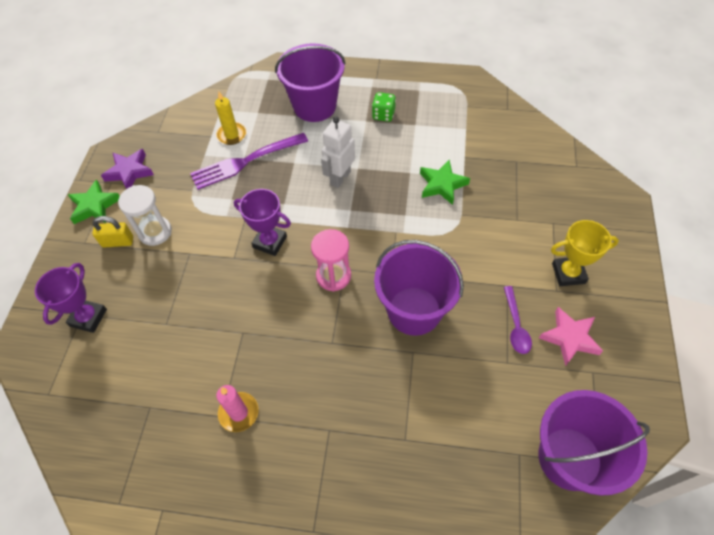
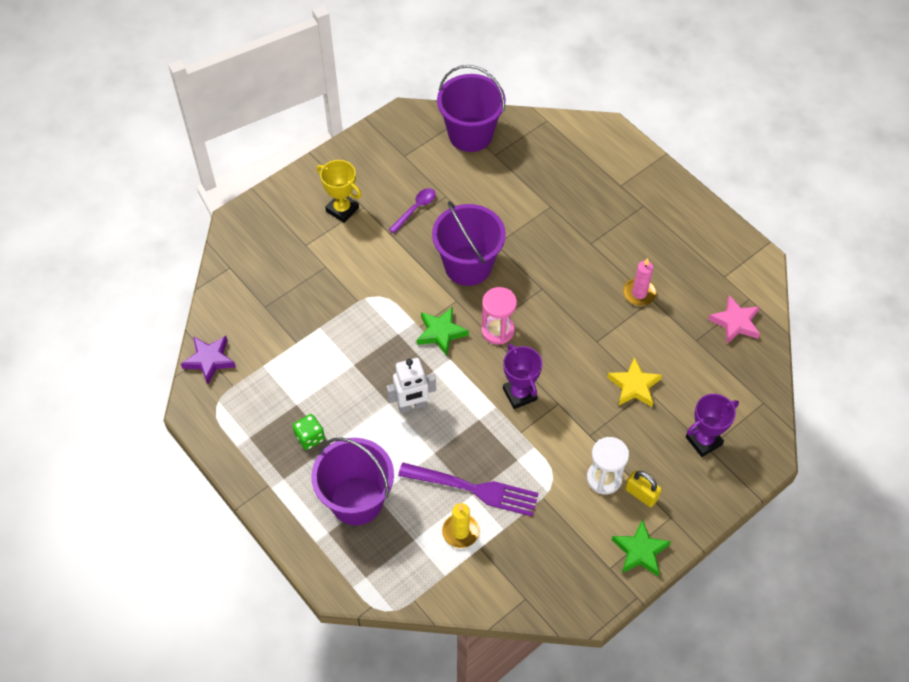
camera: 140 degrees left, 0 degrees up
(129, 172) = (585, 566): purple star -> purple star (209, 360)
(180, 318) = (634, 386): none -> yellow star
(442, 185) = (343, 334): green star -> green star (441, 332)
(570, 338) = (393, 179): pink star -> pink star (735, 322)

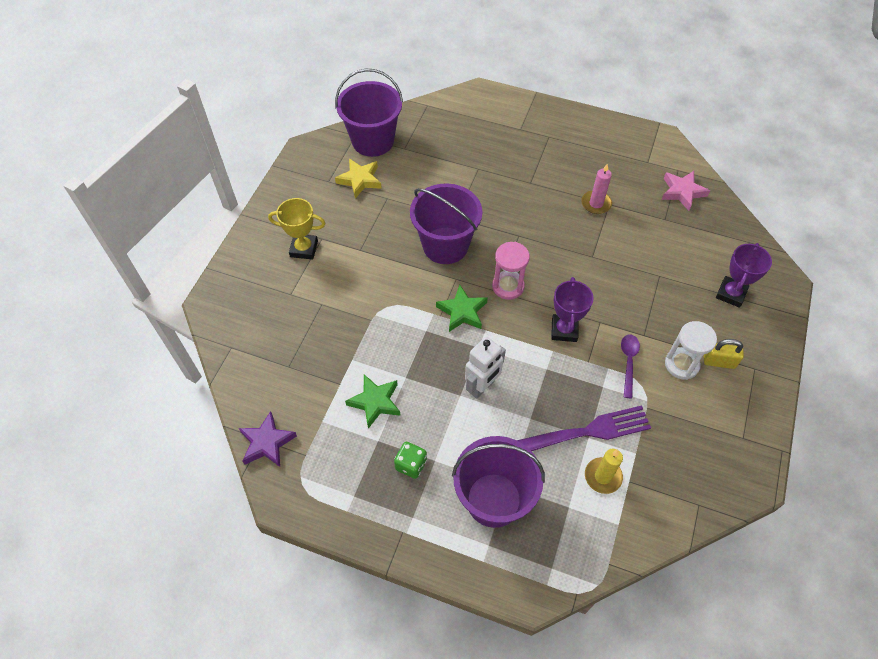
camera: 30 degrees left, 0 degrees up
(415, 209) = (368, 220): purple spoon -> purple spoon (628, 362)
(519, 394) = (564, 330): purple trophy -> purple trophy turned 60 degrees clockwise
(634, 386) = (647, 277): yellow star -> yellow star (360, 180)
(640, 551) = (754, 410): green star -> green star (375, 402)

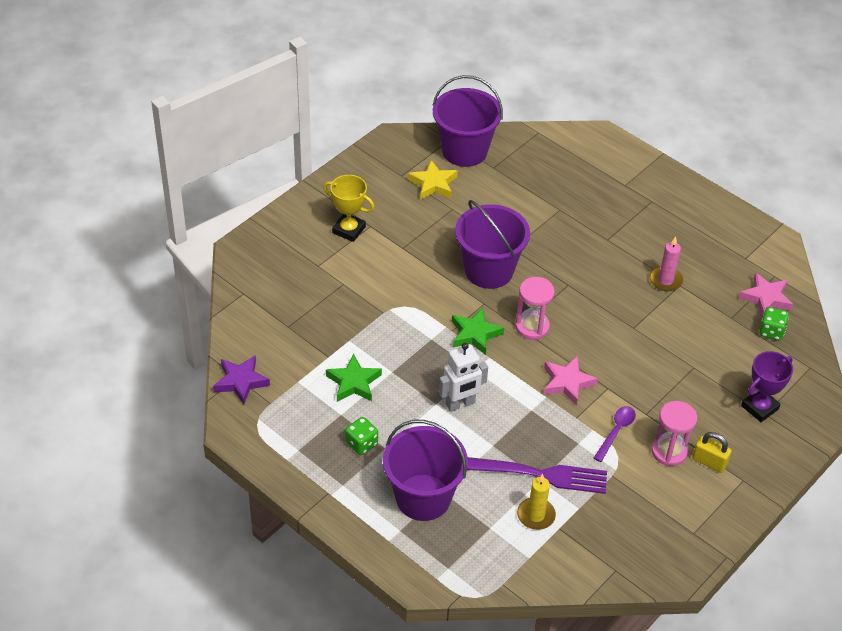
camera: 20 degrees right, 10 degrees down
(564, 330) = (567, 383): purple trophy -> pink star
(681, 364) = (669, 451): white hourglass -> pink hourglass
(702, 220) = (771, 331): none -> green dice

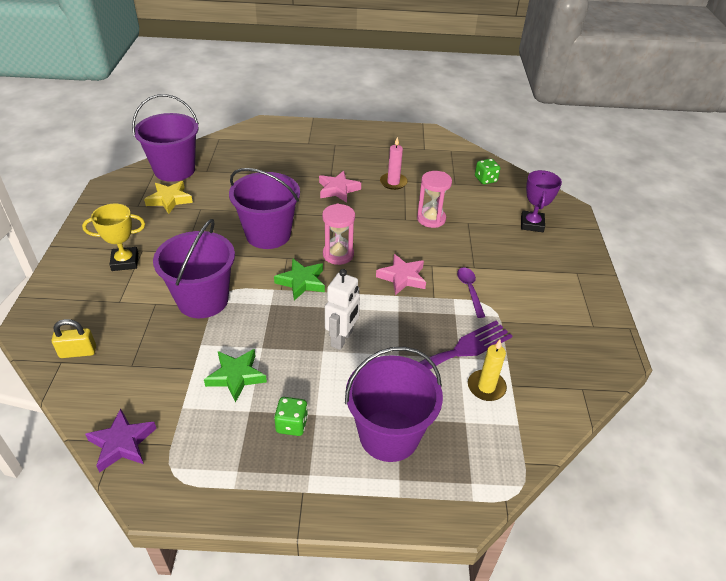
camera: 40 degrees left, 5 degrees down
(381, 302) = (203, 300): none -> purple bucket
(669, 451) = (516, 282): pink hourglass -> pink hourglass (431, 219)
(709, 462) = (545, 274): yellow padlock -> yellow padlock (78, 352)
(766, 298) = (461, 163): pink star -> pink star (338, 190)

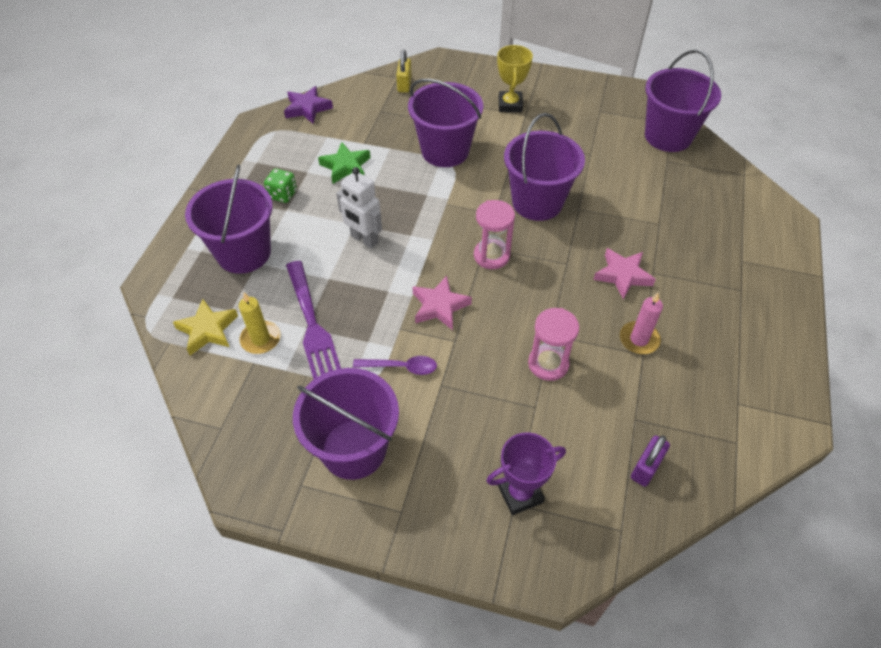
camera: 105 degrees right, 10 degrees up
(169, 200) = (608, 132): yellow star -> yellow star (208, 330)
(301, 282) = (453, 220): green star -> none
(485, 179) = (646, 468): green dice -> purple padlock
(532, 224) = (520, 493): purple trophy -> purple trophy turned 45 degrees counterclockwise
(550, 303) = (354, 449): none -> purple bucket

